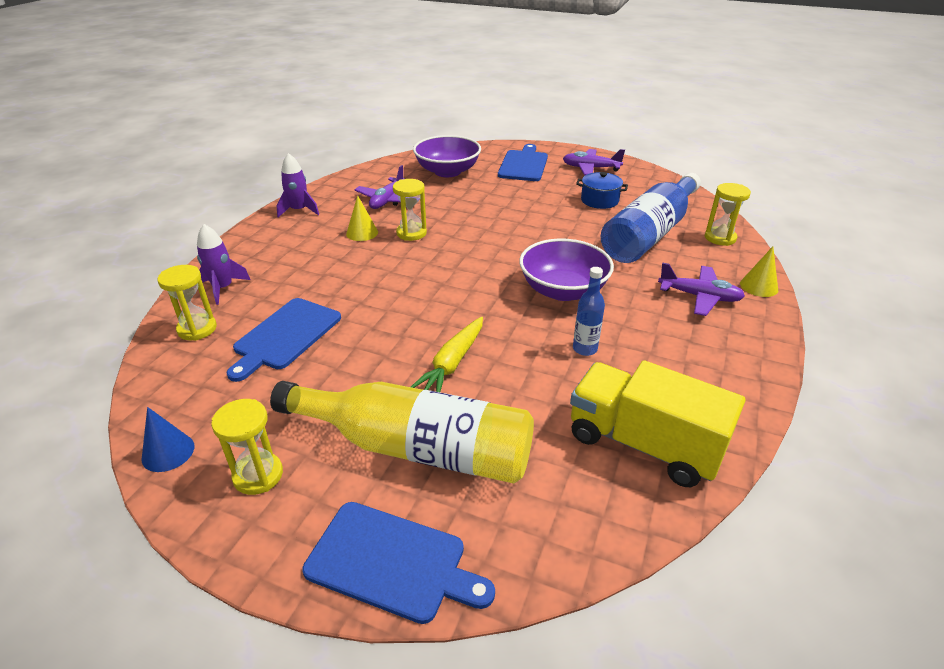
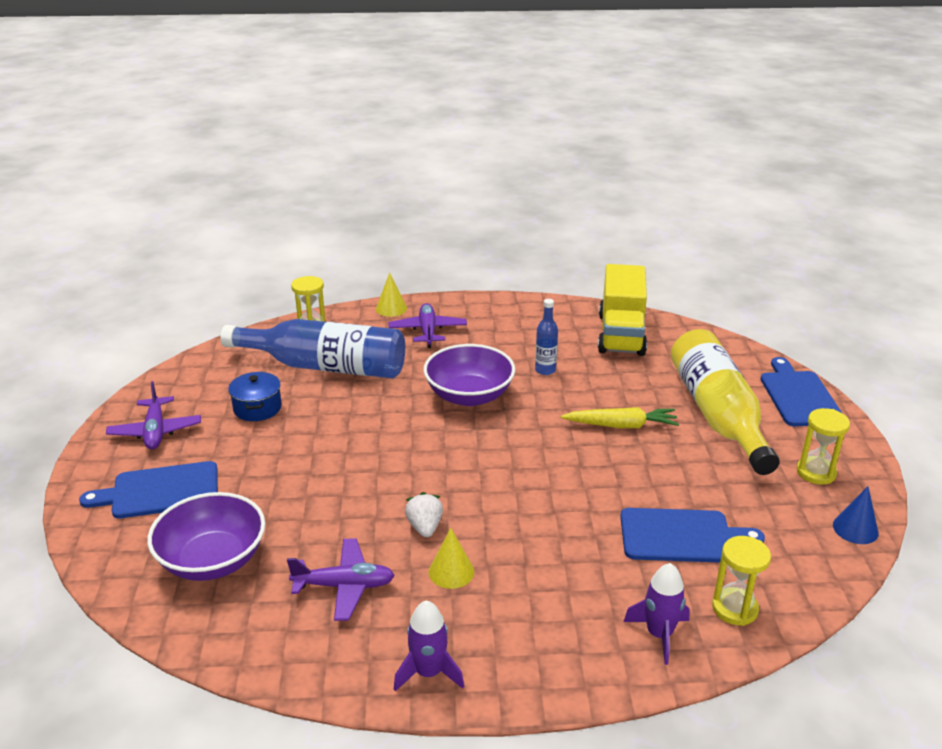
camera: 115 degrees left, 5 degrees down
(411, 233) = (425, 527): yellow hourglass -> white strawberry

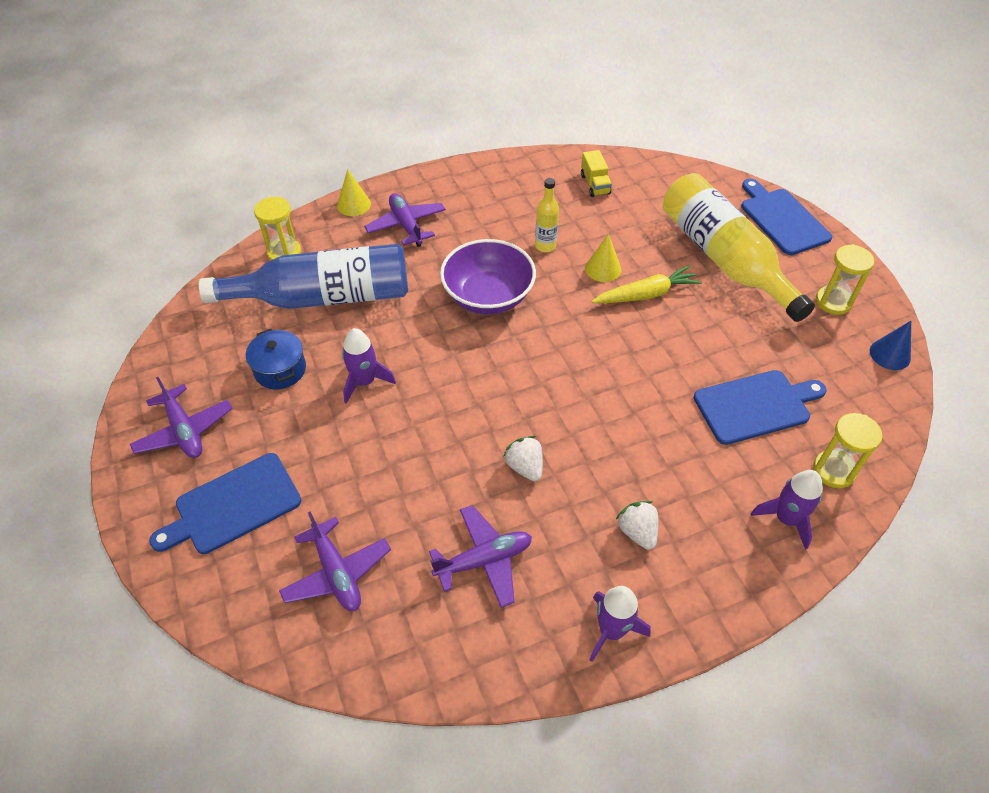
camera: 20 degrees left, 20 degrees up
(212, 560) = (337, 573): purple bowl -> purple plane
(322, 432) = (364, 382): none -> purple rocket
(451, 571) = (575, 510): yellow cone -> yellow cone (603, 269)
(501, 604) = (637, 532): none -> white strawberry
(545, 370) = (545, 246): blue bottle -> yellow bottle
(621, 334) = (595, 184): yellow truck -> yellow truck, size x0.45

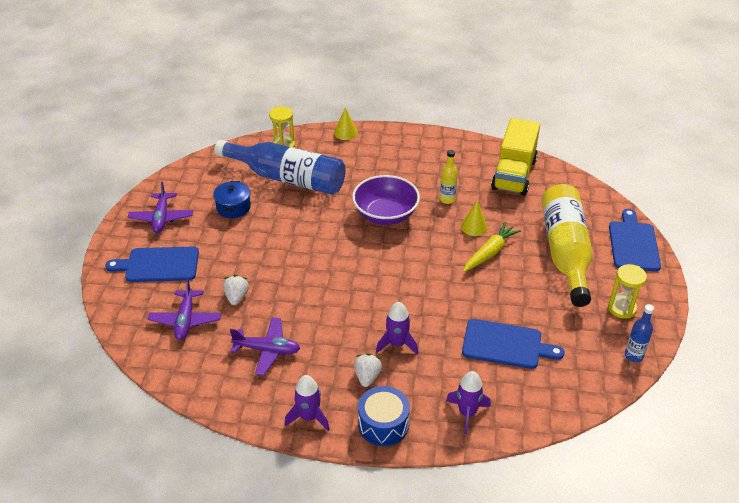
camera: 30 degrees right, 10 degrees down
(364, 382) = (275, 232): purple rocket -> purple rocket (397, 344)
(406, 225) = (368, 156): purple plane -> none
(525, 467) = (330, 314): white strawberry -> white strawberry (236, 297)
(595, 184) = (514, 174): yellow truck -> yellow truck, size x2.21
(646, 294) = (490, 252): yellow carrot -> yellow carrot turned 60 degrees counterclockwise
(707, 589) = (383, 424): none -> blue drum
(833, 470) = (525, 402): yellow hourglass -> none
(890, 354) = (633, 356): blue cone -> blue bottle

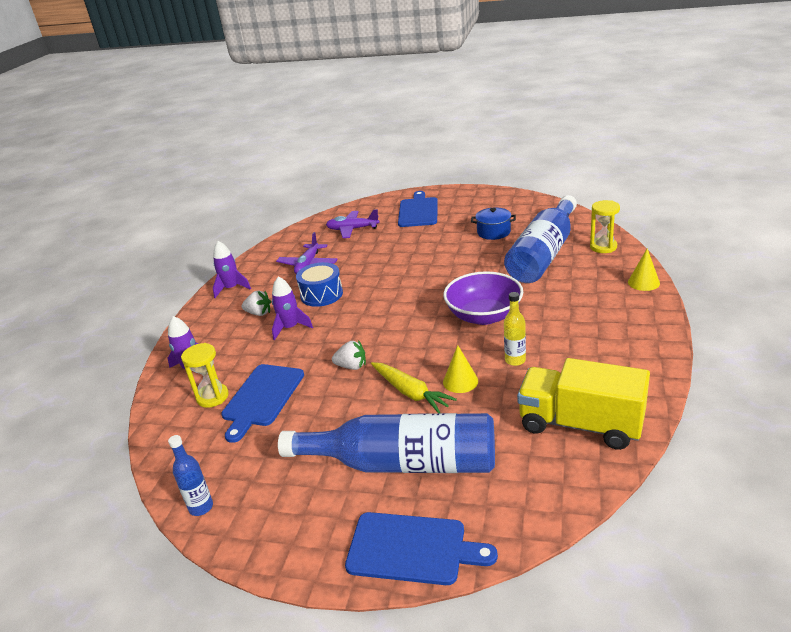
camera: 100 degrees right, 10 degrees down
(161, 218) = (478, 204): purple plane -> none
(236, 297) = (373, 246): white strawberry -> white strawberry (351, 366)
(383, 424) = (205, 323): blue drum -> blue drum (321, 294)
(565, 252) = (403, 463): yellow bottle -> blue bottle
(622, 308) = (282, 509): yellow hourglass -> yellow hourglass (212, 397)

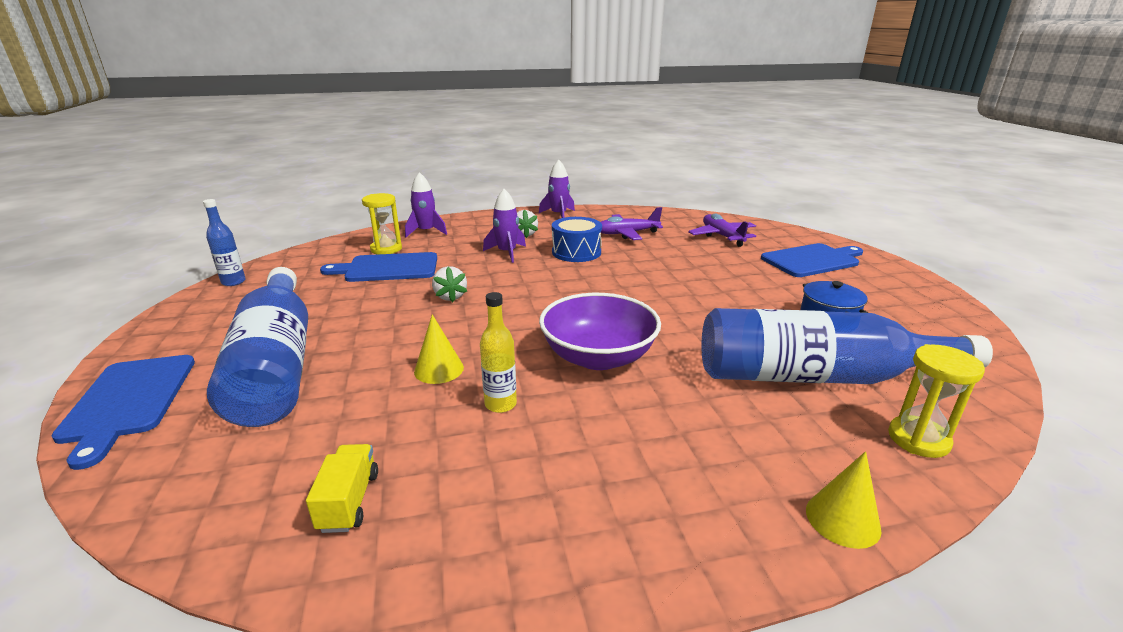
camera: 60 degrees right, 5 degrees down
(410, 392) = (408, 340): yellow carrot -> none
(580, 424) = (349, 501): yellow truck -> yellow truck, size x0.45

